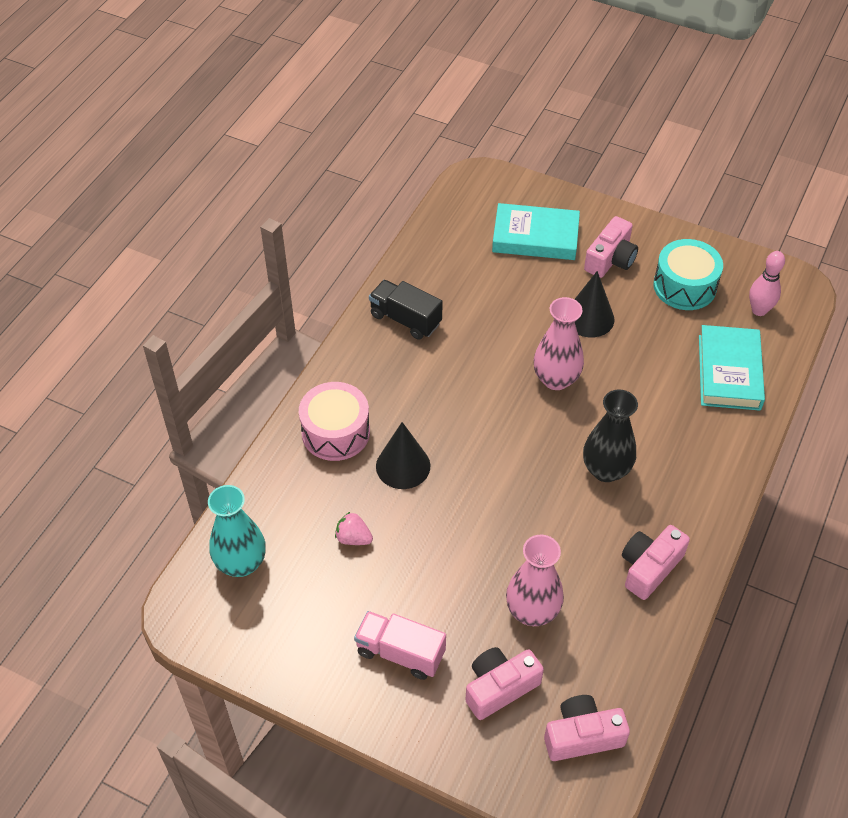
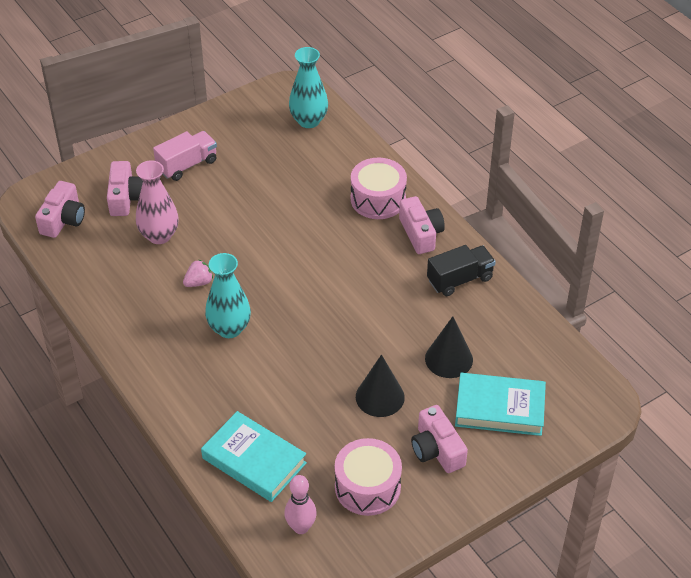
camera: 120 degrees right, 5 degrees down
(353, 538) = (284, 175): pink strawberry -> pink strawberry (199, 282)
(403, 466) = (322, 221): black cone -> black cone (449, 359)
(535, 237) = (499, 408): turquoise book -> turquoise book turned 60 degrees clockwise
(556, 379) = (333, 342): pink vase -> none
(606, 470) = (229, 328): black vase -> turquoise vase
(649, 567) = (136, 310): pink camera -> pink camera (421, 233)
(684, 286) = (367, 487): turquoise drum -> pink drum

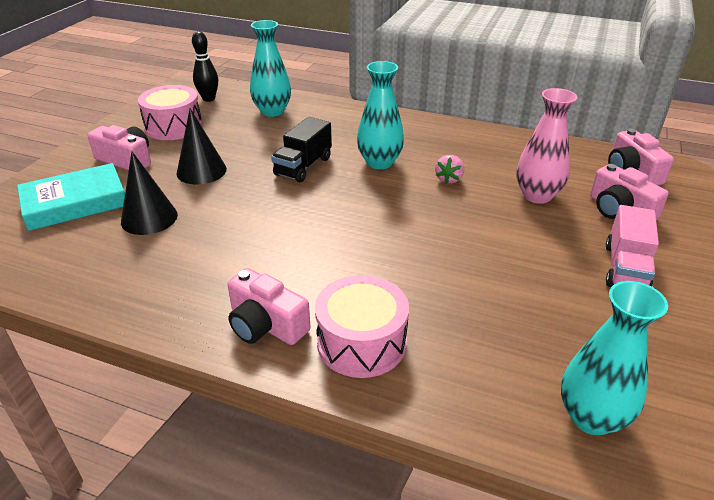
camera: 145 degrees right, 10 degrees down
(254, 461) = (272, 111): turquoise book -> turquoise vase
(301, 527) = (208, 99): pink bowling pin -> black bowling pin
(460, 280) = (177, 293): black truck -> black truck (303, 166)

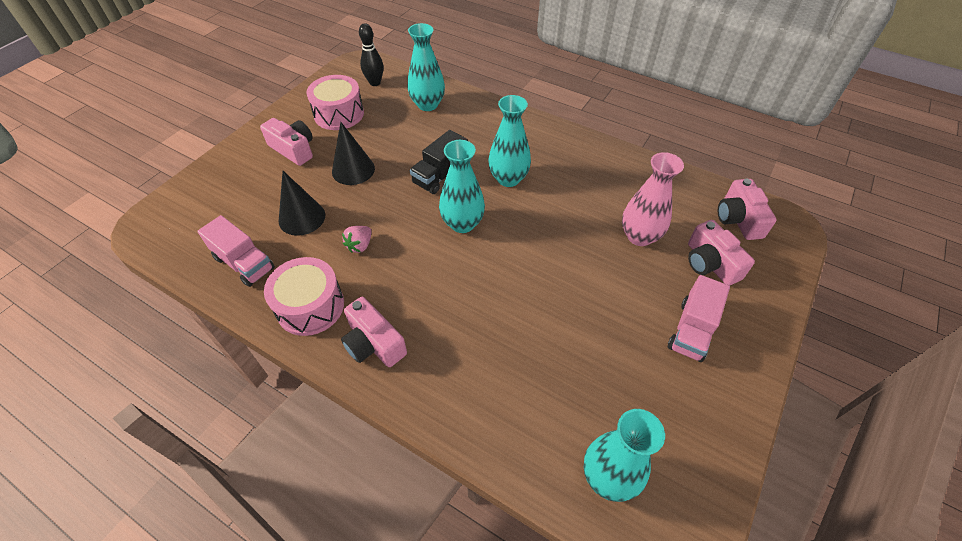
camera: 10 degrees right, 15 degrees up
(75, 203) = (246, 193): turquoise book -> none
(84, 267) = (244, 263): none -> pink truck
(340, 204) = (462, 223): none -> turquoise vase
(361, 342) = (444, 373): pink drum -> pink drum (310, 306)
(449, 179) = (565, 206): pink strawberry -> pink strawberry (360, 245)

